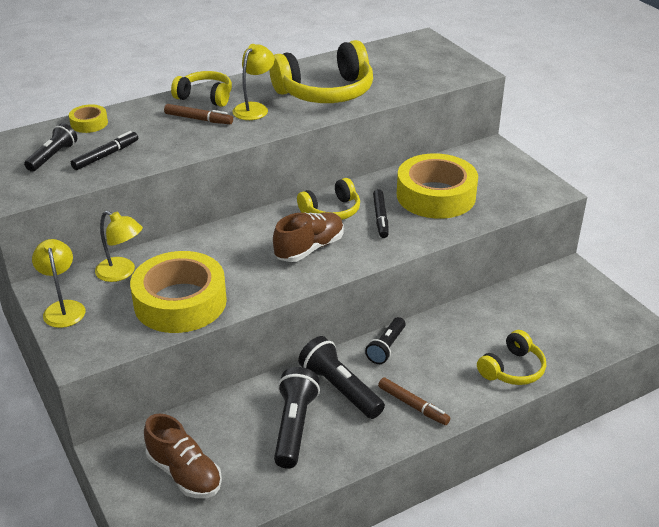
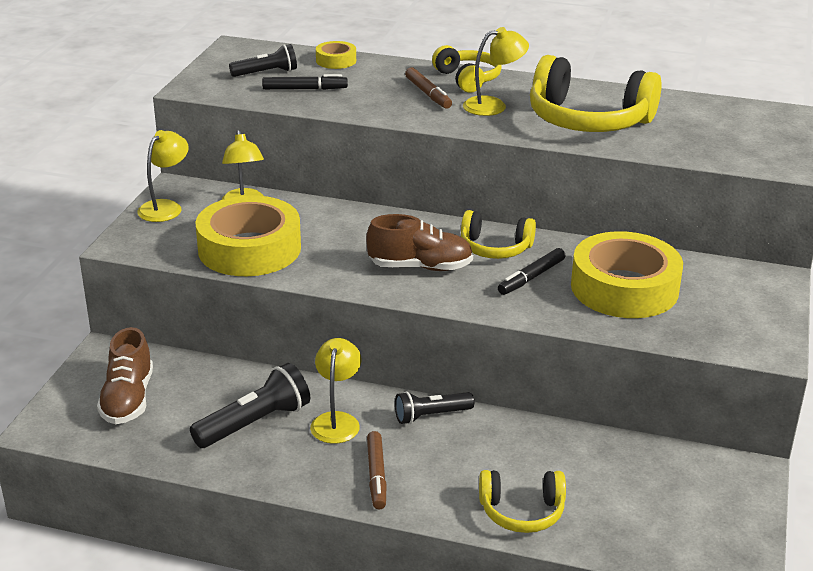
camera: 45 degrees right, 5 degrees down
(340, 389) = (337, 421): black flashlight -> yellow lamp

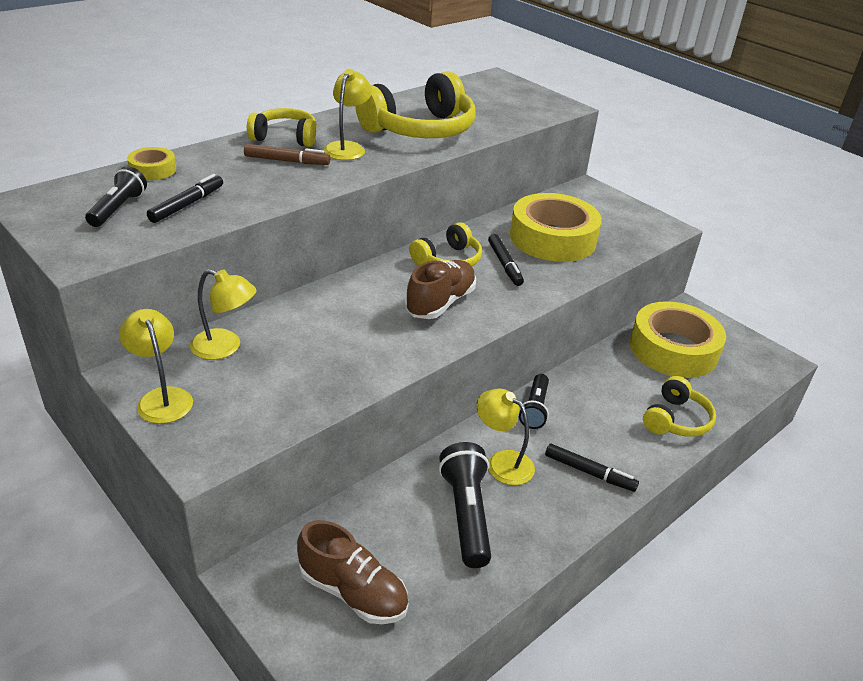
camera: 60 degrees left, 5 degrees up
(249, 249) = (310, 377): yellow tape -> yellow tape (673, 349)
(376, 475) = (589, 472): brown marker -> black marker

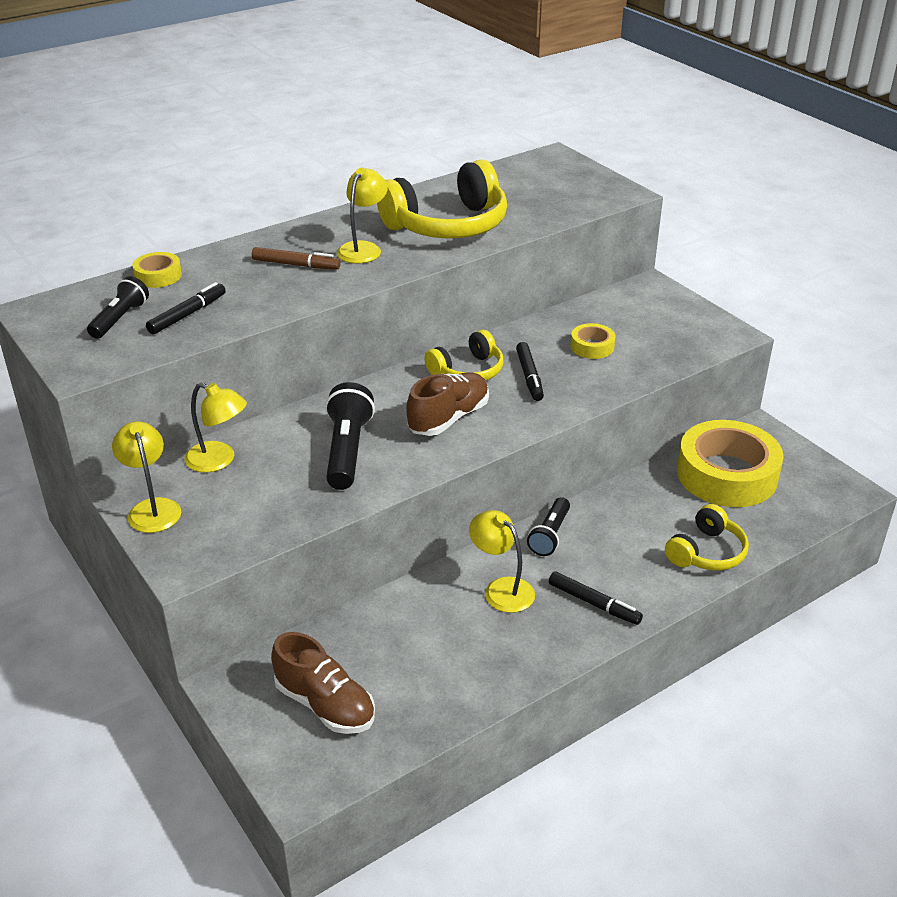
camera: 10 degrees right, 0 degrees up
(285, 137) = (299, 237): yellow headphones -> none
(466, 514) = (453, 638): black flashlight -> black flashlight (347, 450)
(552, 238) = (592, 346): yellow tape -> yellow tape, size x0.45

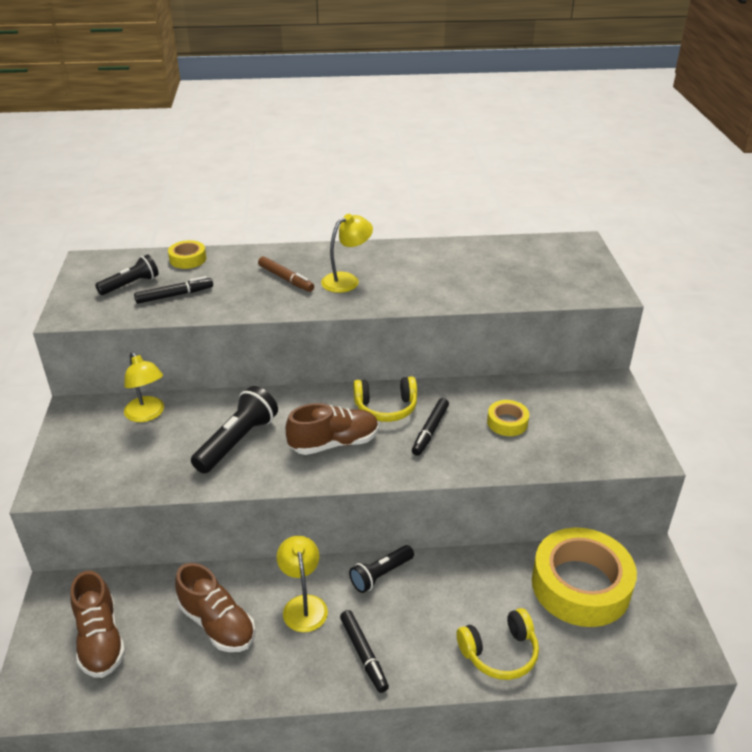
camera: 30 degrees right, 0 degrees up
(152, 508) = (73, 434): yellow lamp -> none
(433, 639) = (217, 624): none -> brown shoe
(448, 225) = (430, 279): yellow headphones -> none

